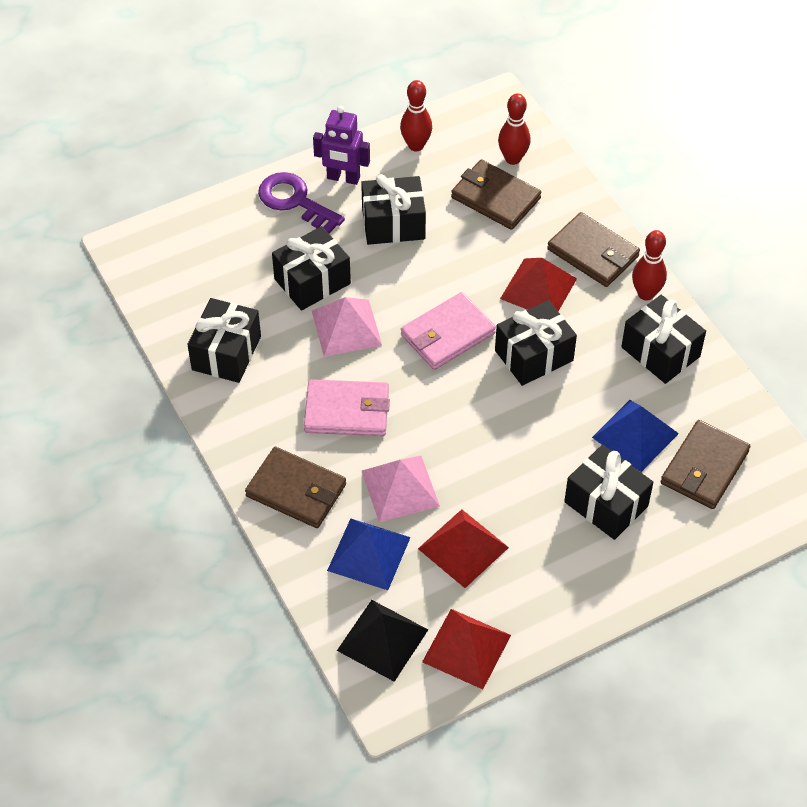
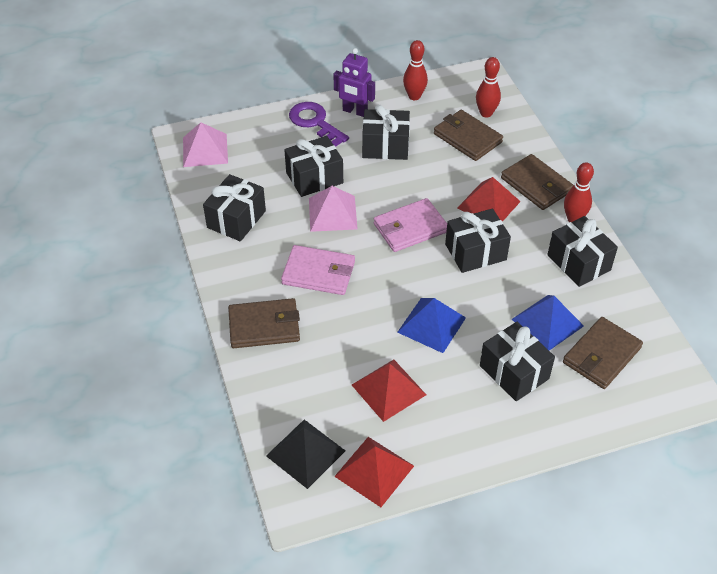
camera: 10 degrees right, 5 degrees down
(296, 490) = (264, 326): brown wallet -> brown wallet turned 45 degrees counterclockwise
(368, 554) = (310, 383): blue pyramid -> blue pyramid (431, 325)
(400, 488) = (347, 336): pink pyramid -> pink pyramid (205, 150)

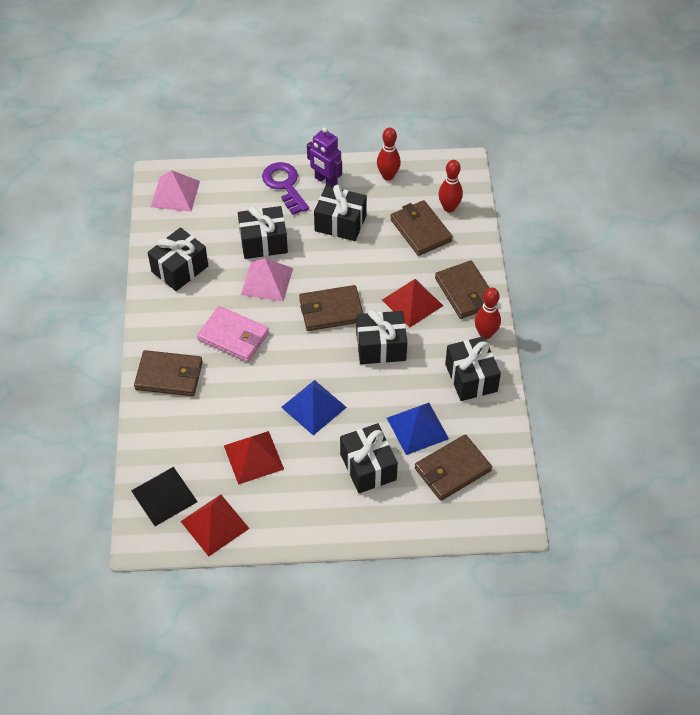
camera: 15 degrees right, 5 degrees up
(410, 228) = (331, 310): pink wallet -> brown wallet

